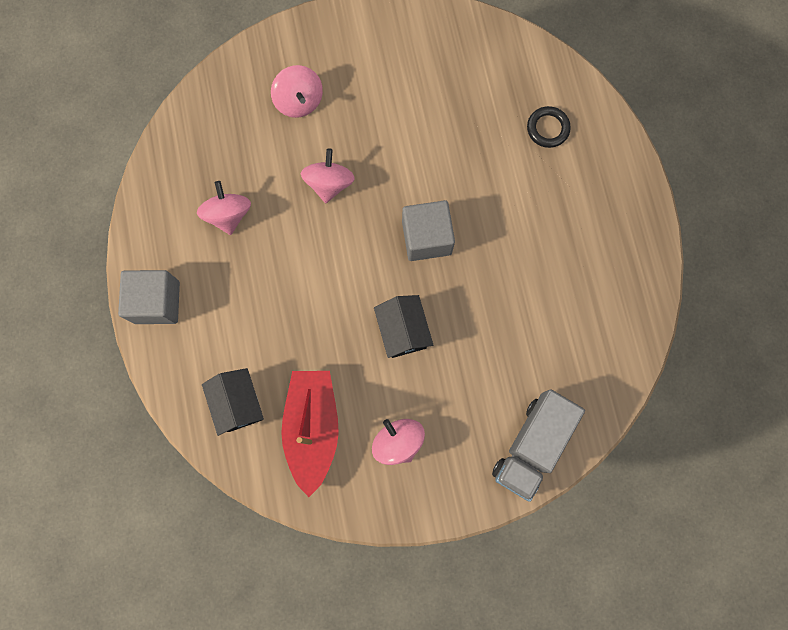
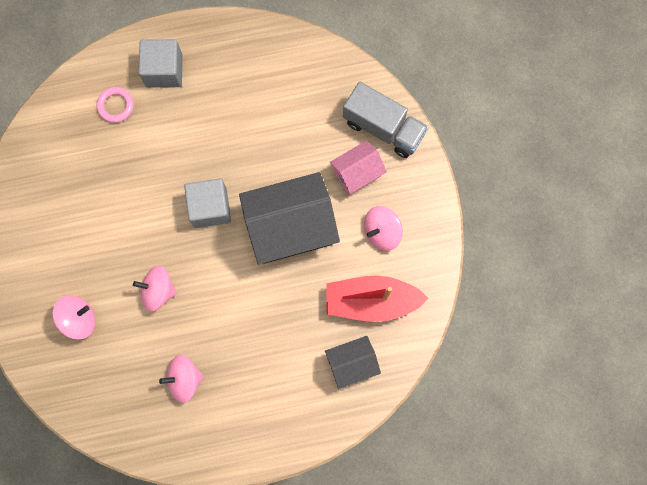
camera: 90 degrees left, 0 degrees up
(157, 302) = (263, 439): grey cube -> grey cube (164, 70)
(403, 331) = (291, 227): black house -> black house, size x1.87
(471, 411) = (357, 173): none -> pink house
(547, 128) = (116, 106): black ring -> pink ring

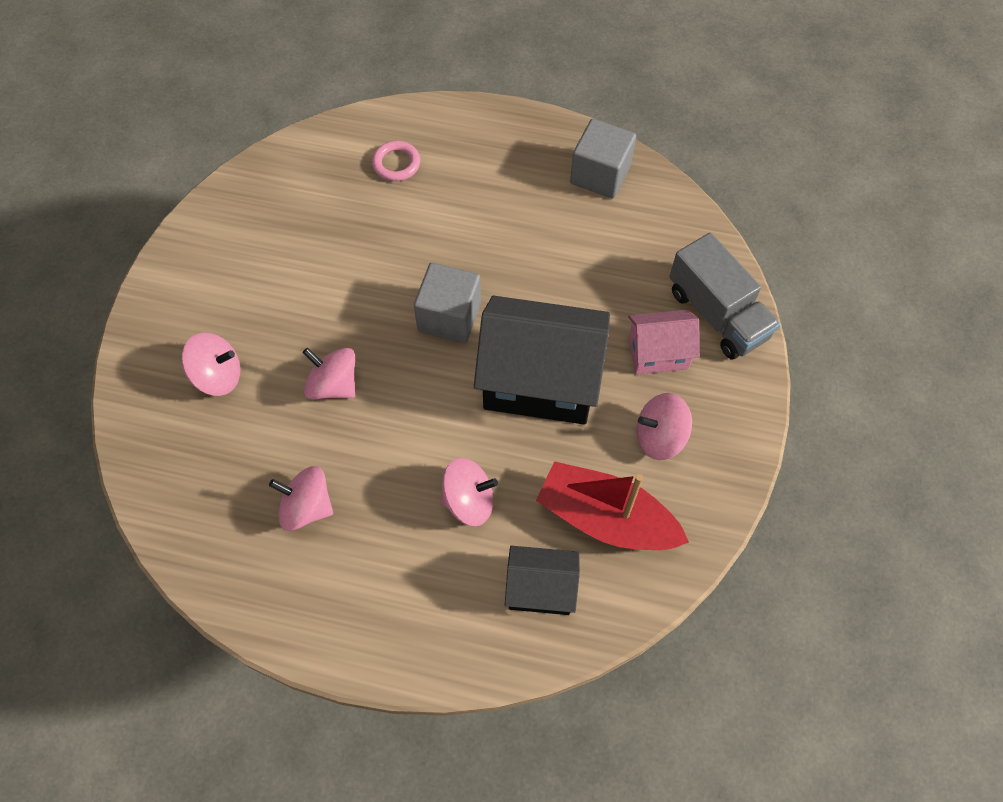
camera: 25 degrees right, 15 degrees down
(164, 70) = (473, 150): grey cube -> grey cube (600, 174)
(283, 328) = (468, 501): none -> pink spinning top

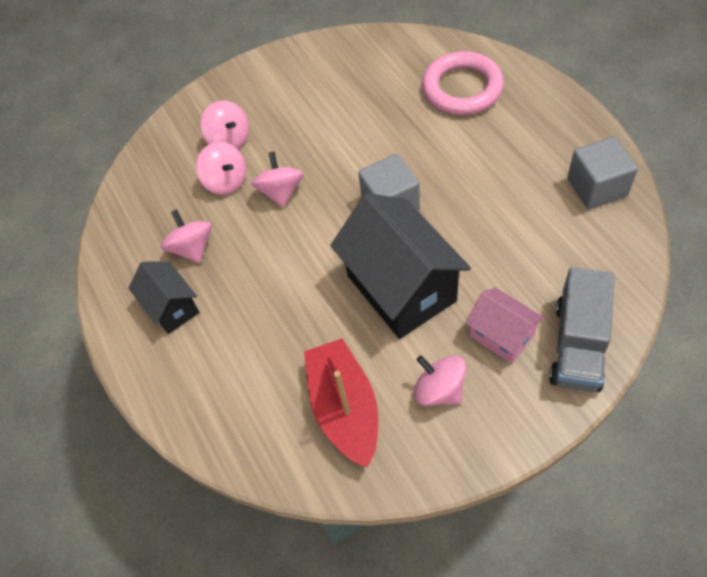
camera: 55 degrees right, 5 degrees down
(396, 164) = (462, 88): pink ring -> pink ring, size x1.97
(468, 501) = (277, 322): pink spinning top -> pink spinning top (226, 181)
(540, 589) = (258, 412): black house -> black house (172, 307)

